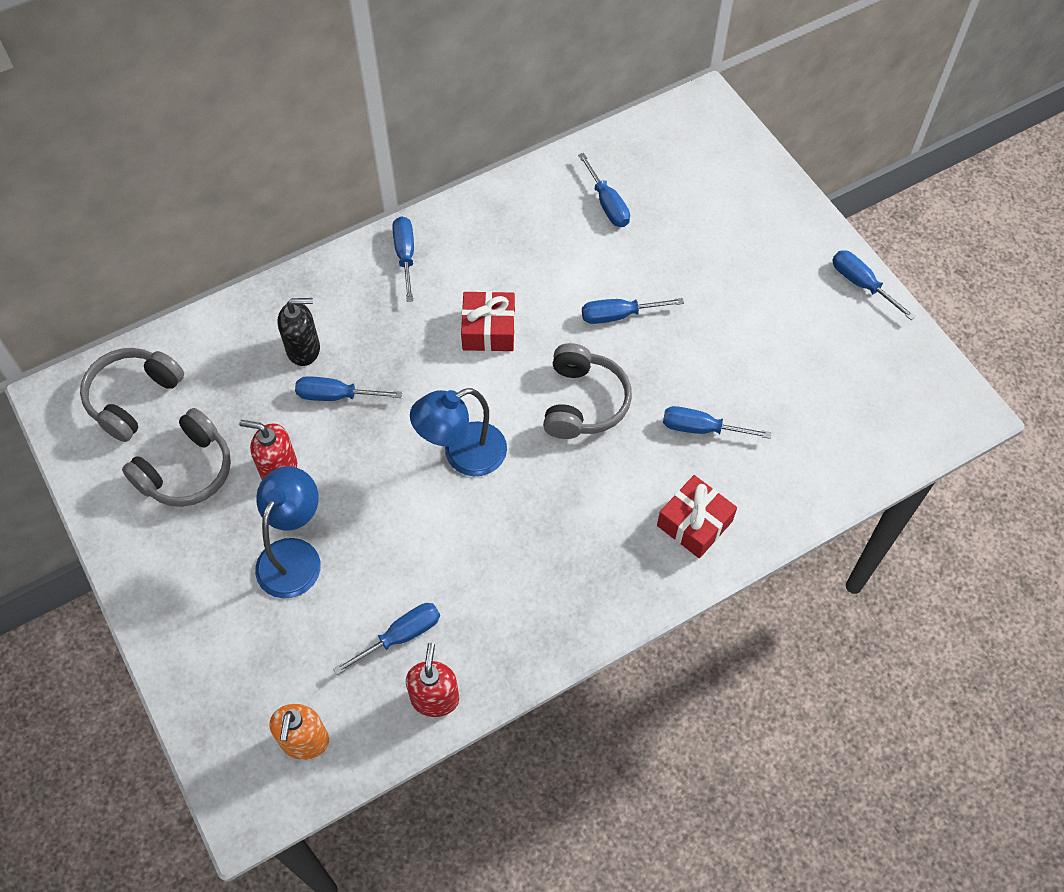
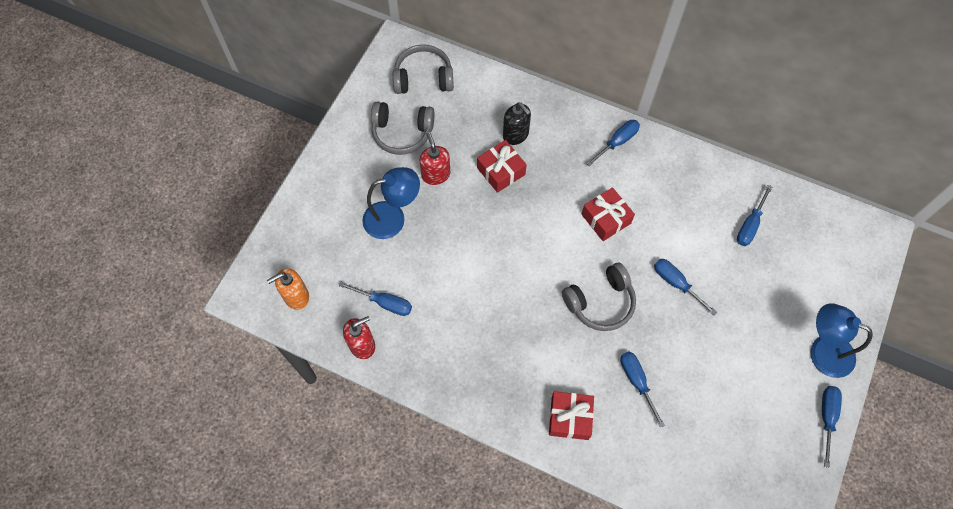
camera: 55 degrees right, 5 degrees up
(337, 396) = (501, 171): blue screwdriver -> red gift
(463, 455) = (515, 260): blue lamp -> blue lamp (822, 351)

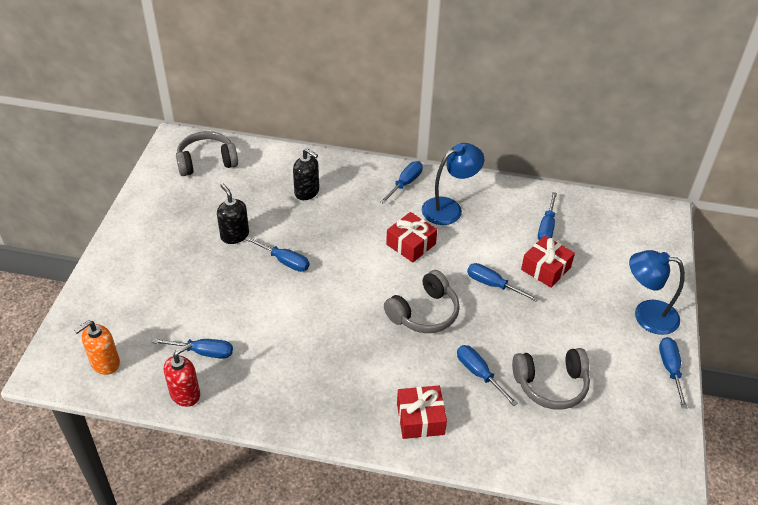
camera: 15 degrees left, 20 degrees down
(393, 218) = (197, 277): blue lamp -> blue lamp (449, 208)
(402, 133) = (194, 207): grey headphones -> grey headphones (551, 385)
(436, 175) = (234, 235): red soap dispenser -> black soap dispenser
(478, 215) = (284, 261): none -> blue screwdriver
(501, 171) = (299, 222): red gift -> red gift (546, 268)

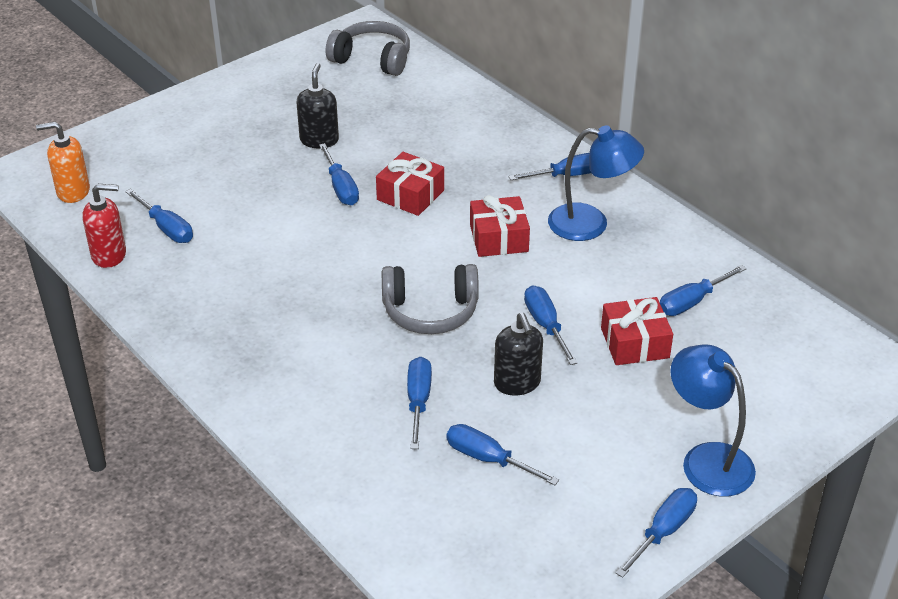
camera: 40 degrees right, 5 degrees down
(307, 192) = (444, 134): black soap dispenser -> black soap dispenser (517, 383)
(420, 419) = (302, 405): red gift -> red gift (410, 195)
(551, 385) = (488, 459): grey headphones -> blue screwdriver

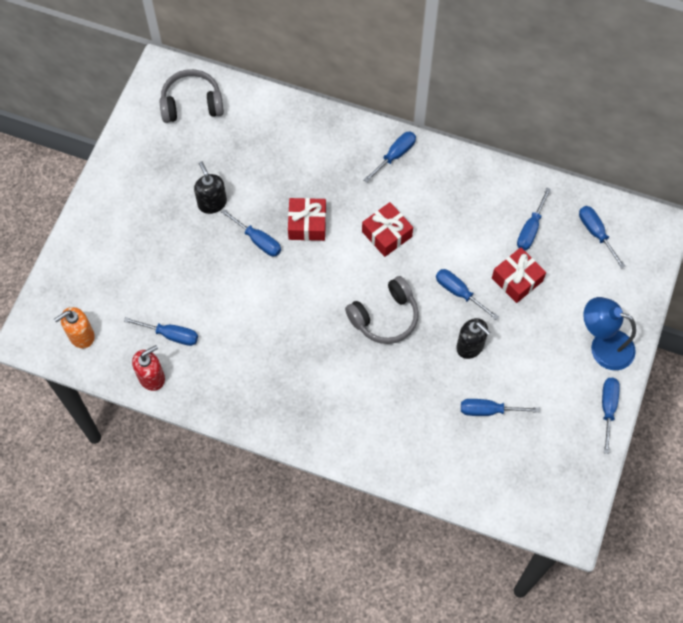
camera: 30 degrees left, 25 degrees up
(418, 402) = (424, 390): blue screwdriver -> blue screwdriver (596, 233)
(591, 224) = (435, 193): blue lamp -> none

